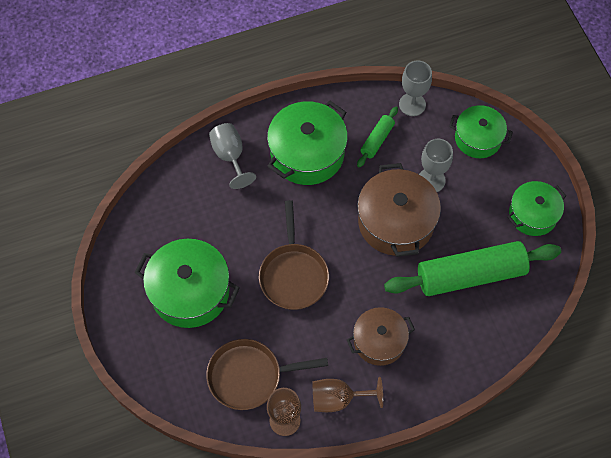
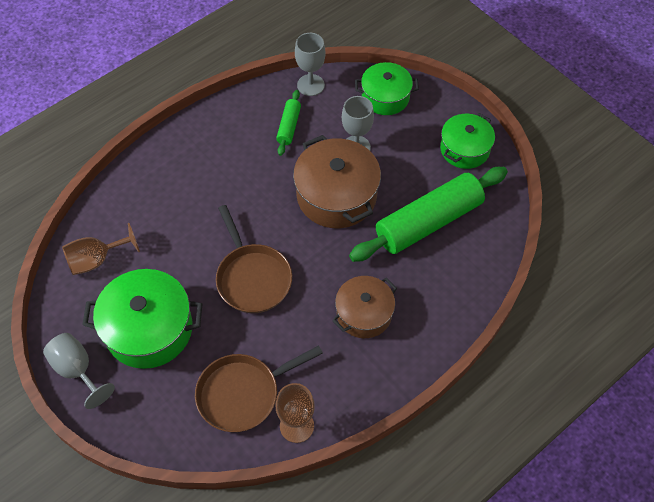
camera: 20 degrees left, 5 degrees down
(230, 156) = (145, 185): grey goblet -> grey goblet (77, 370)
(307, 153) = (224, 159): green pot -> none
(338, 399) = (344, 384): brown goblet -> brown goblet (96, 260)

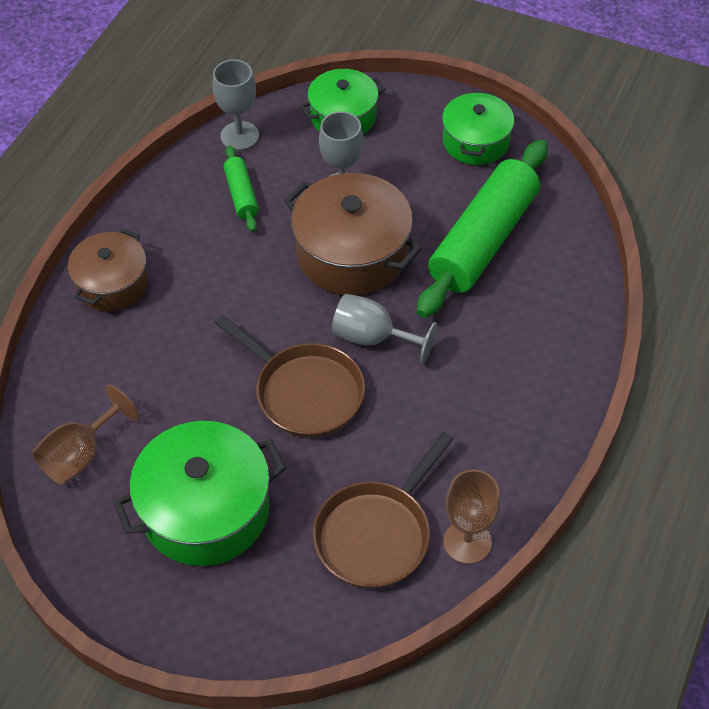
camera: 25 degrees left, 5 degrees down
(77, 370) = (138, 602): grey goblet -> grey goblet (373, 338)
(364, 314) = (470, 376): brown pot -> brown pot (112, 284)

